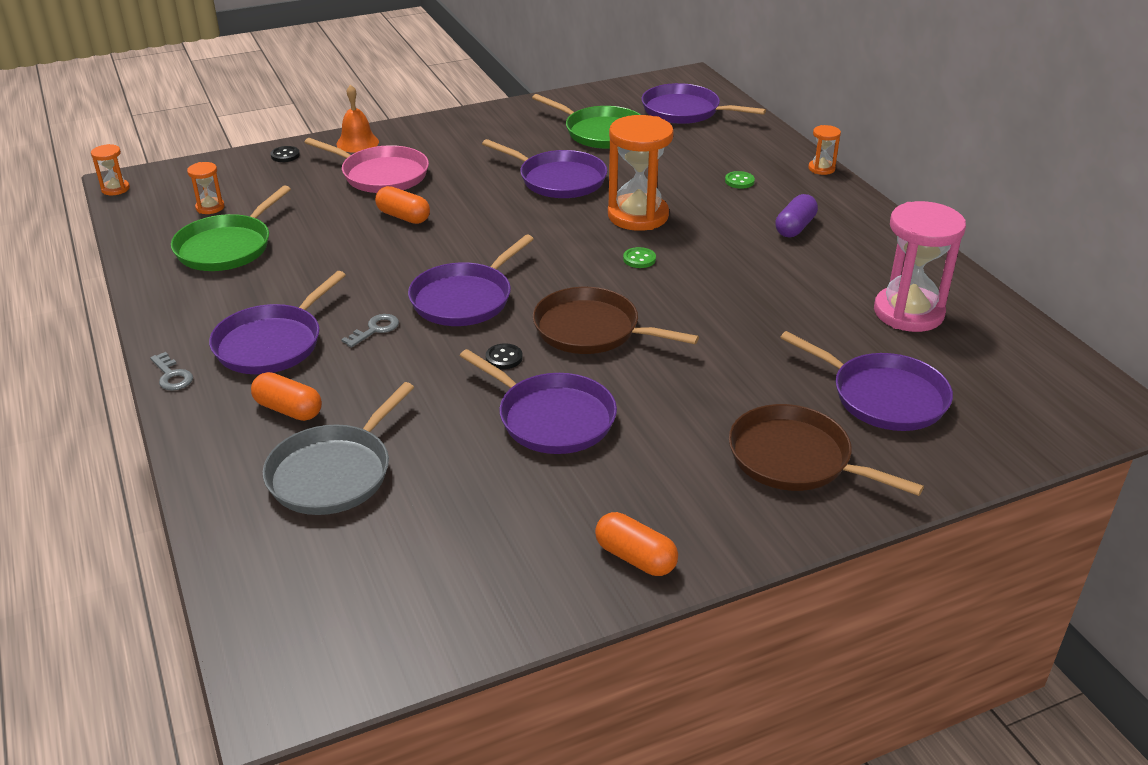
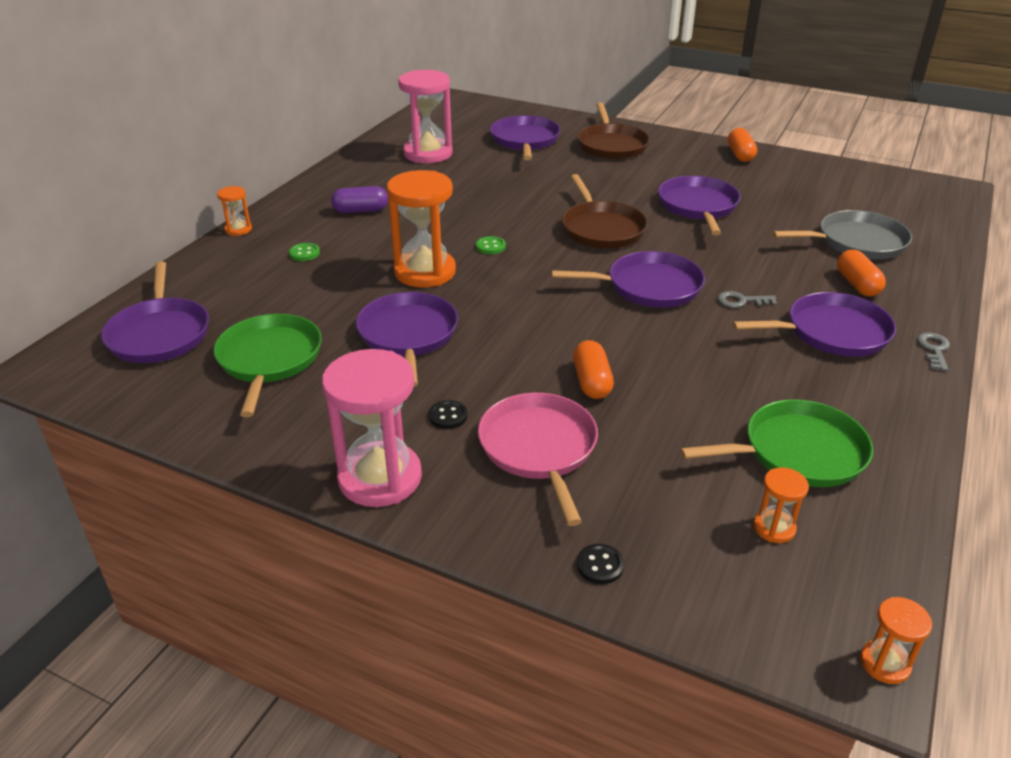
camera: 130 degrees left, 0 degrees up
(357, 143) = (492, 524): orange bell -> none
(439, 129) = (380, 478): none -> pink hourglass
(504, 358) = (679, 242): black button -> black button (448, 416)

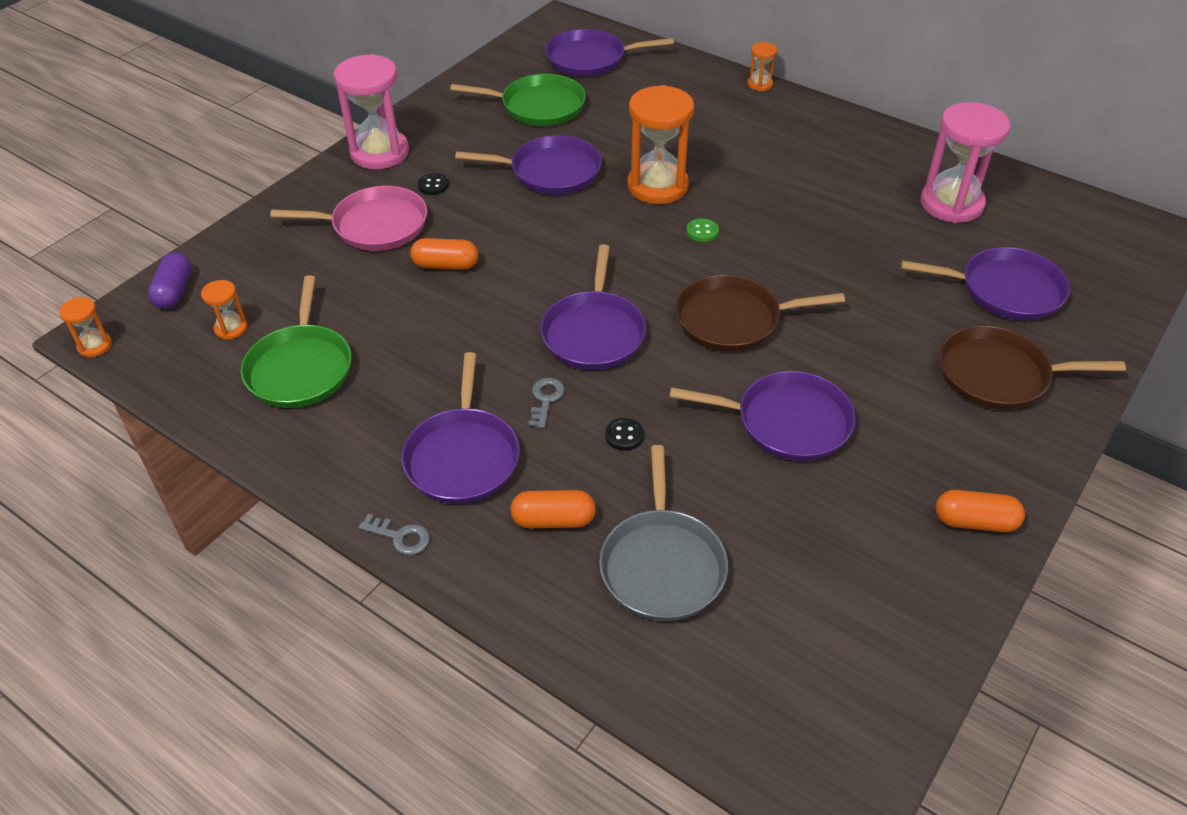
camera: 100 degrees right, 10 degrees up
(304, 253) = (707, 120): green button -> none
(361, 210) = (794, 152): purple capsule -> purple capsule (174, 291)
(600, 565) = (248, 237): black button -> black button (624, 435)

